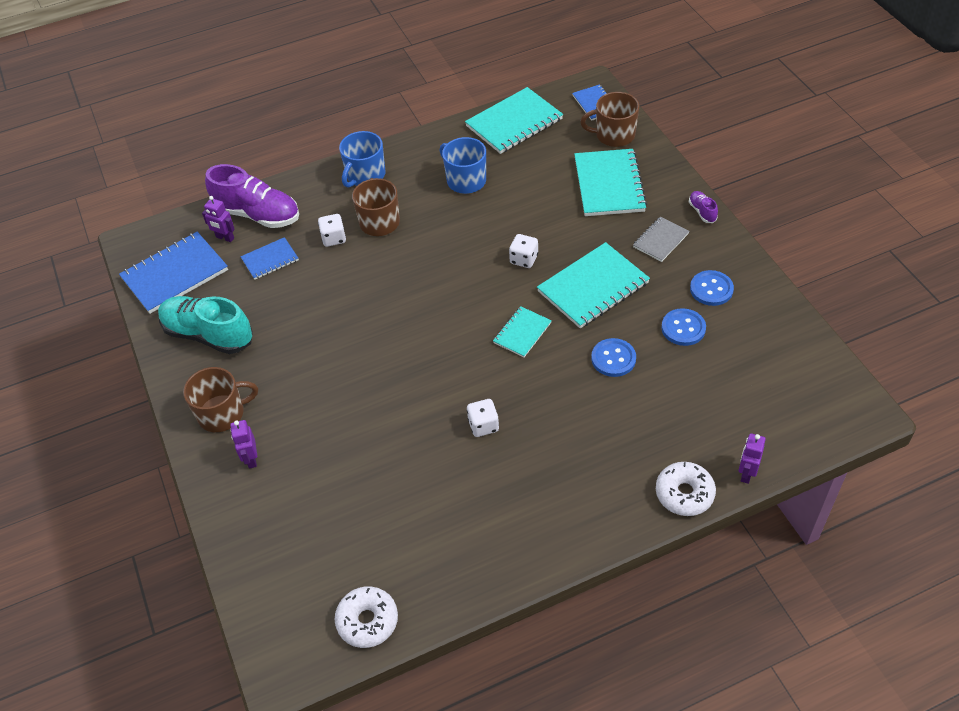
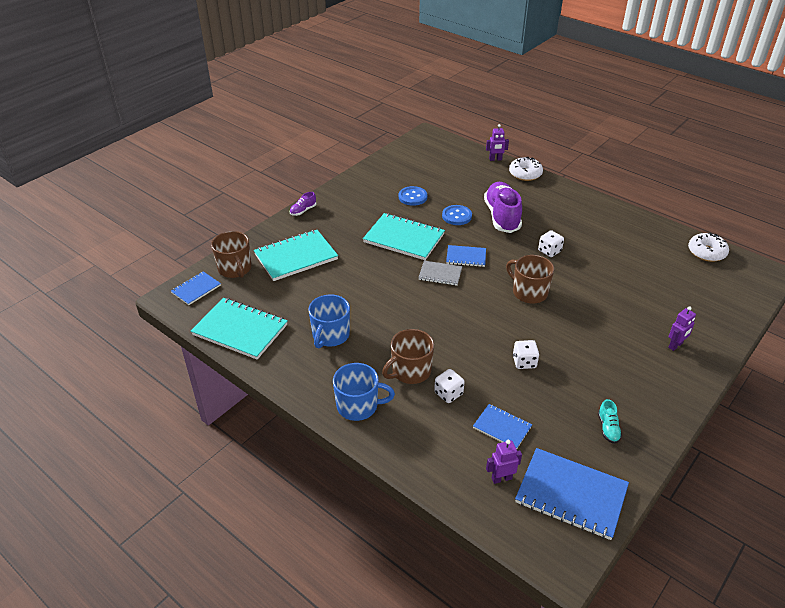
camera: 120 degrees left, 10 degrees down
(208, 335) = (608, 428): turquoise shoe -> turquoise shoe, size x0.43
(222, 413) = (661, 380): brown mug -> brown mug (529, 292)
(225, 238) = (501, 478): purple robot -> purple robot turned 105 degrees counterclockwise
(257, 214) = (456, 467): purple shoe -> purple shoe (502, 217)
(522, 333) = (466, 257): turquoise notebook -> blue notebook
(524, 259) = (399, 276): white dice -> white dice (524, 362)
(660, 240) = (341, 221): grey notebook -> grey notebook (440, 274)
(711, 289) = (373, 193): blue button -> none

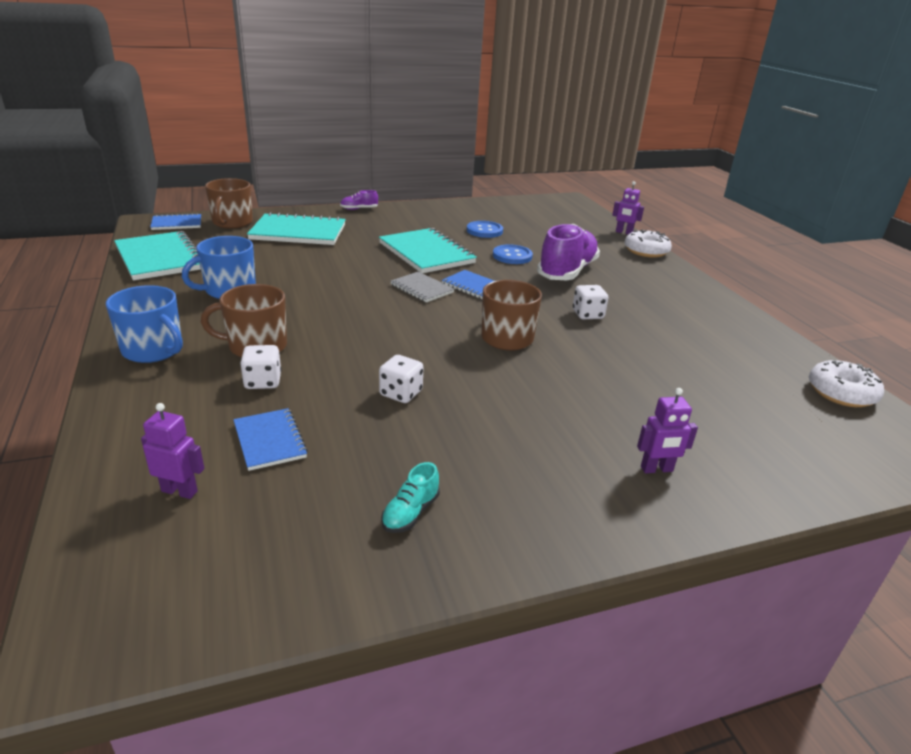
camera: 30 degrees right, 10 degrees down
(571, 494) = (235, 562): blue notebook -> none

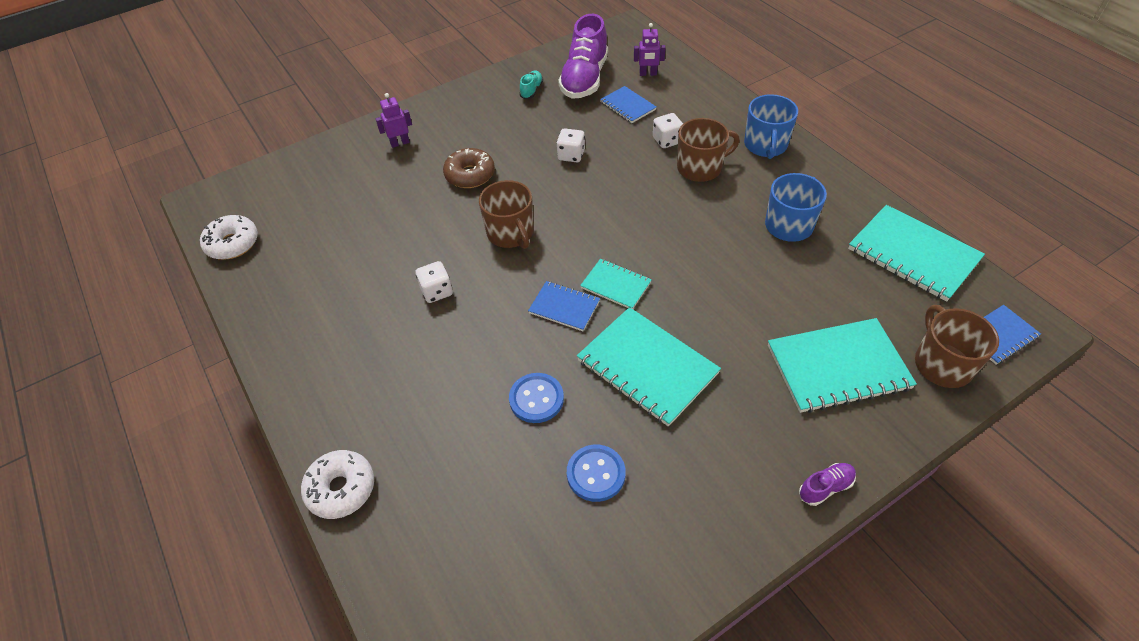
camera: 170 degrees right, 20 degrees up
(153, 350) = (765, 145): blue mug -> blue mug turned 105 degrees counterclockwise
(422, 288) = (615, 285): grey notebook -> turquoise notebook
(546, 401) = (470, 175): none -> brown donut
(567, 272) = (460, 378): purple shoe -> purple shoe (584, 79)
(623, 232) = (365, 560): purple robot -> none

